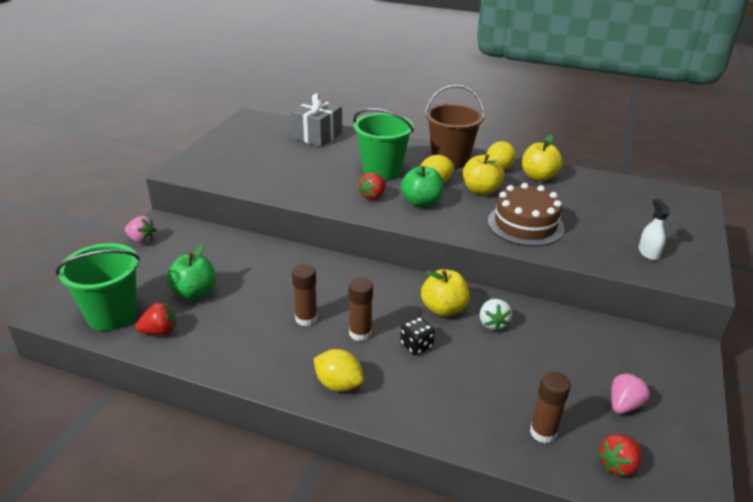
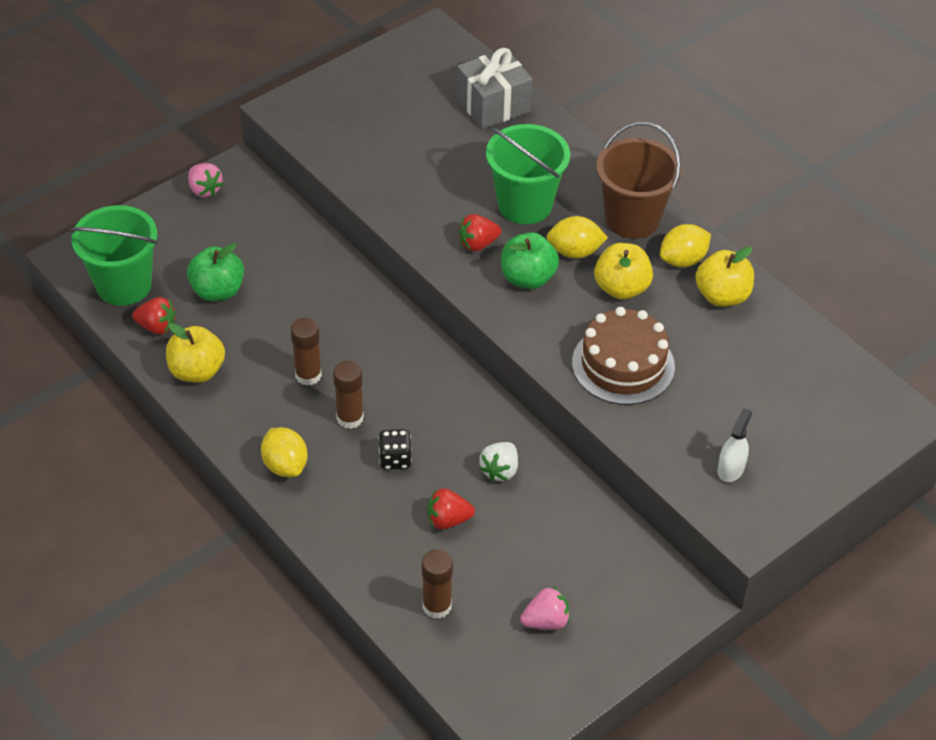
camera: 30 degrees right, 15 degrees up
(443, 309) = (462, 428): yellow apple -> yellow apple (197, 371)
(618, 465) = (476, 669): red strawberry -> red strawberry (448, 520)

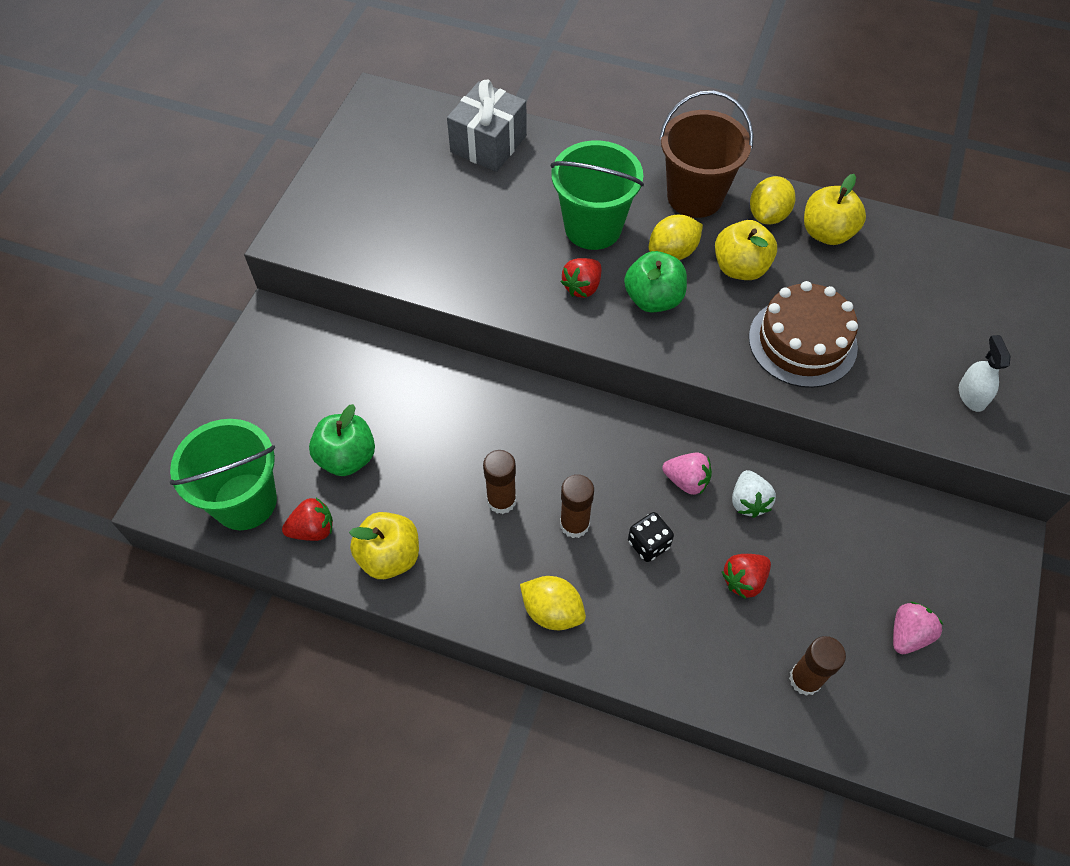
camera: 30 degrees left, 10 degrees up
(205, 190) = (255, 356): pink strawberry -> pink strawberry (686, 481)

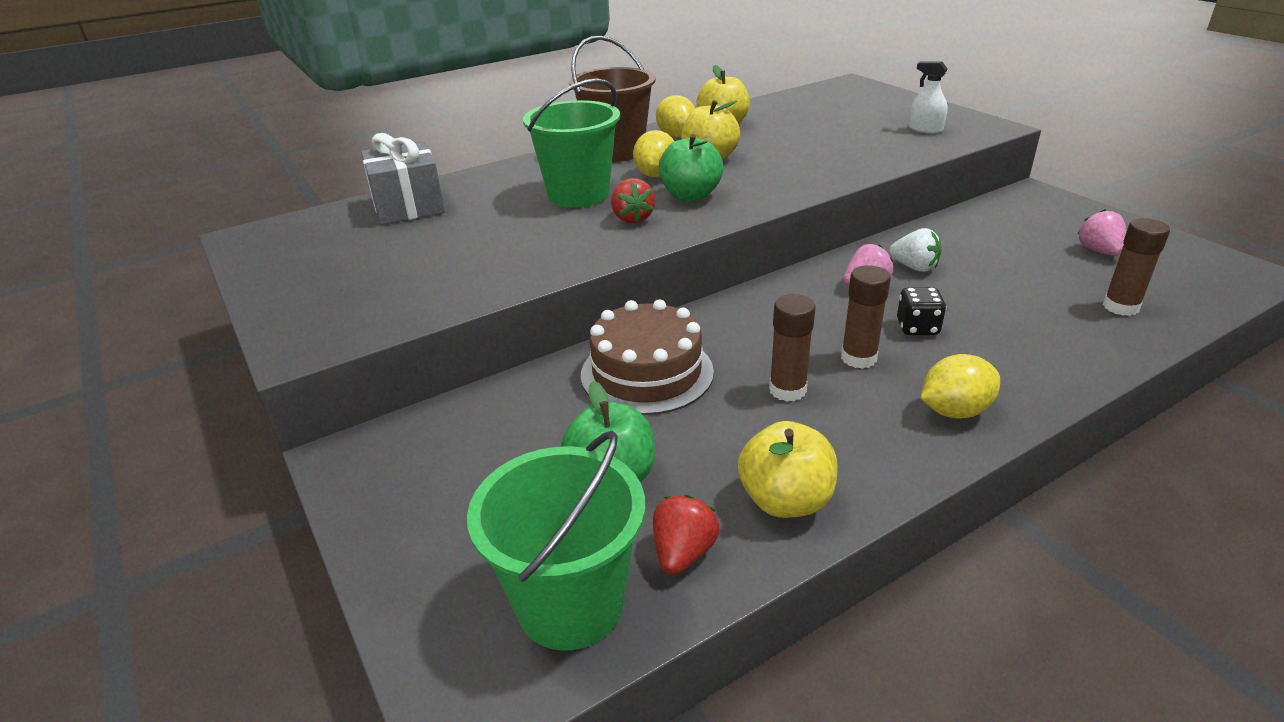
camera: 50 degrees left, 25 degrees down
(744, 580) = (995, 297): red strawberry -> none
(802, 342) = (811, 160): brown cake -> brown cake (647, 373)

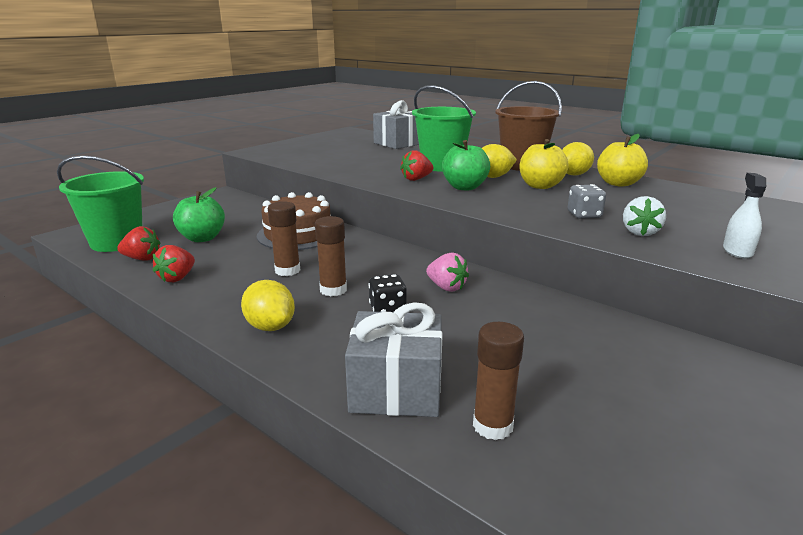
camera: 70 degrees right, 10 degrees down
(785, 500) = (177, 278): yellow apple -> red strawberry
(820, 159) = (584, 215): none -> grey dice
(914, 267) = (496, 306): white strawberry -> white strawberry (639, 232)
(1076, 343) = (396, 389): none -> grey gift
(1099, 251) = (640, 421): pink strawberry -> none

